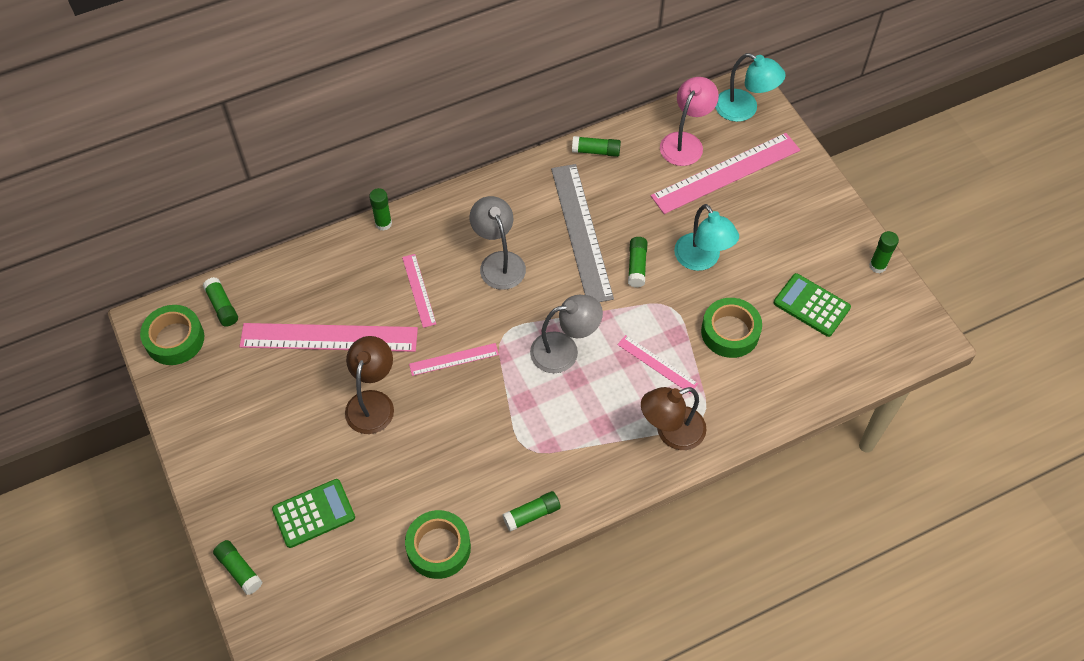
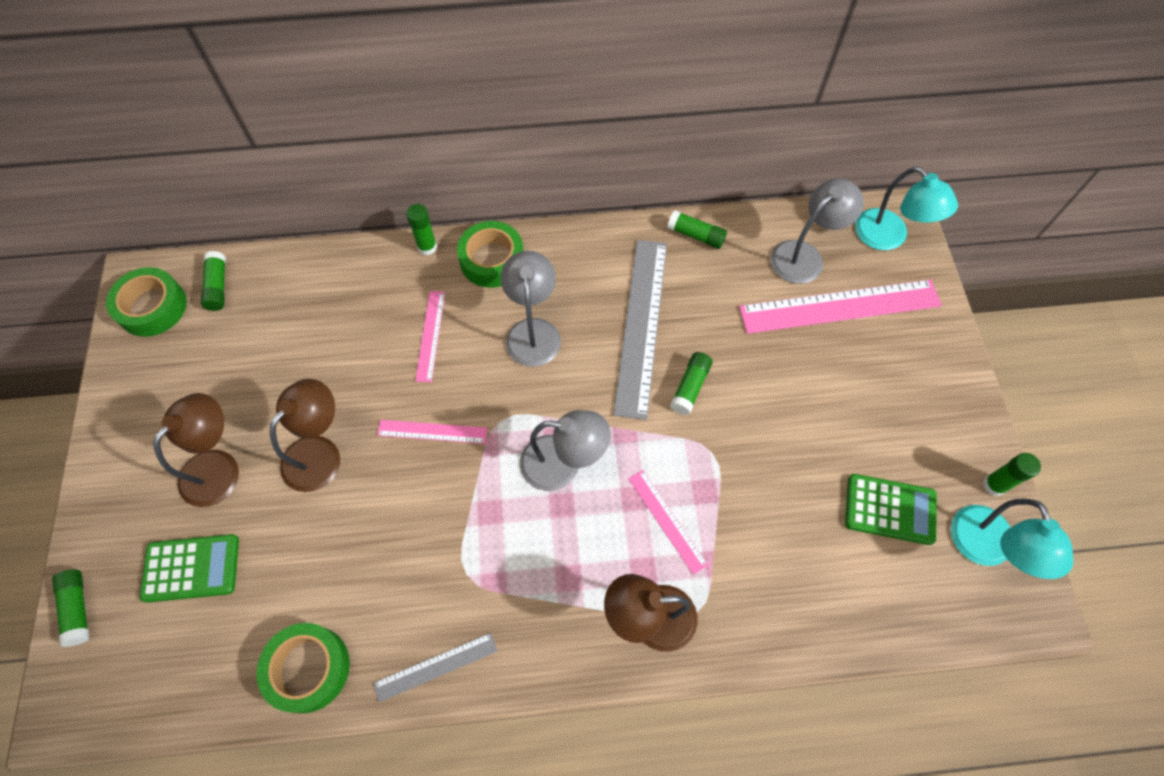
camera: 20 degrees right, 5 degrees up
(296, 438) = (218, 467): none -> brown lamp
(329, 337) = (309, 359): pink ruler -> none
(532, 514) = (436, 667): green glue stick -> grey ruler
(685, 142) = (804, 255): pink lamp -> grey lamp
(702, 260) = (771, 405): turquoise lamp -> turquoise lamp (986, 549)
(730, 332) = (773, 510): green tape -> green tape (492, 260)
(811, 305) = (890, 509): green calculator -> green calculator turned 135 degrees clockwise

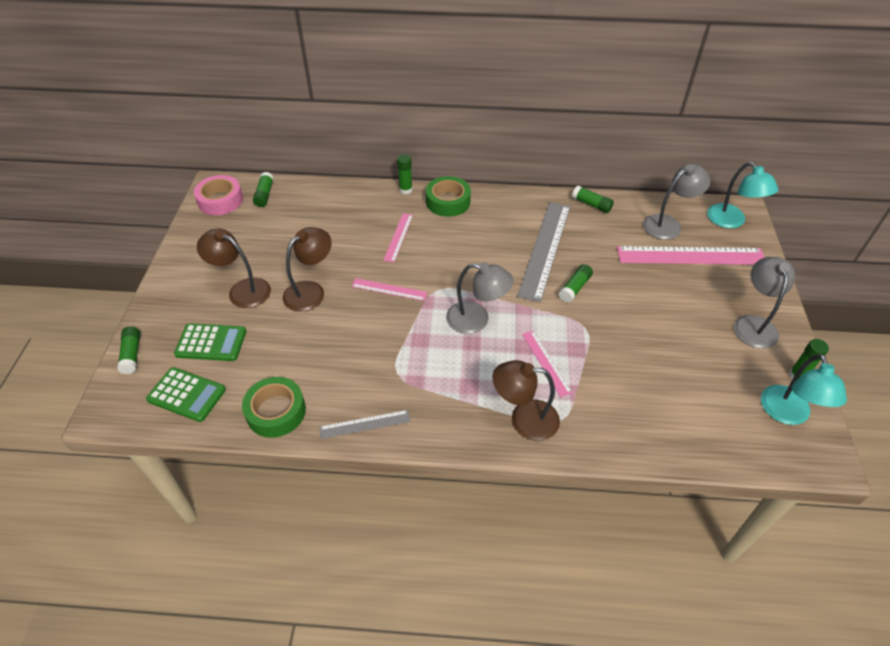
camera: 10 degrees right, 15 degrees down
(152, 307) = (220, 200): green tape -> pink tape
(218, 467) = (242, 290): brown lamp -> brown lamp turned 105 degrees counterclockwise
(533, 331) = (469, 243): grey lamp -> grey lamp (754, 324)
(890, 509) = (714, 379): green calculator -> green calculator (186, 395)

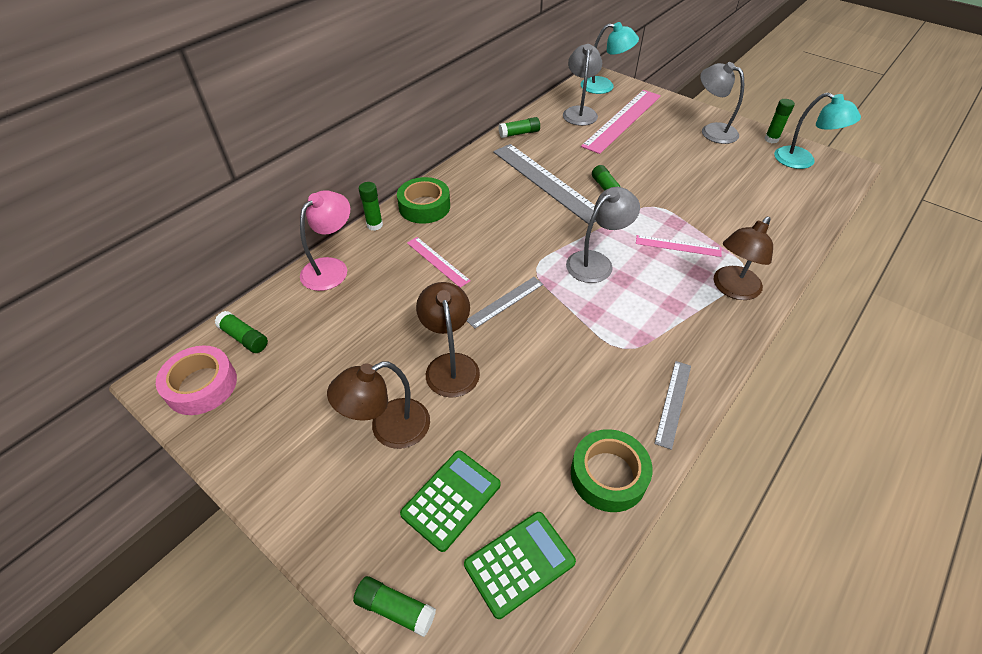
camera: 55 degrees left, 0 degrees up
(349, 194) = (331, 268): none -> pink lamp
(389, 289) = (505, 302): pink ruler -> grey ruler

